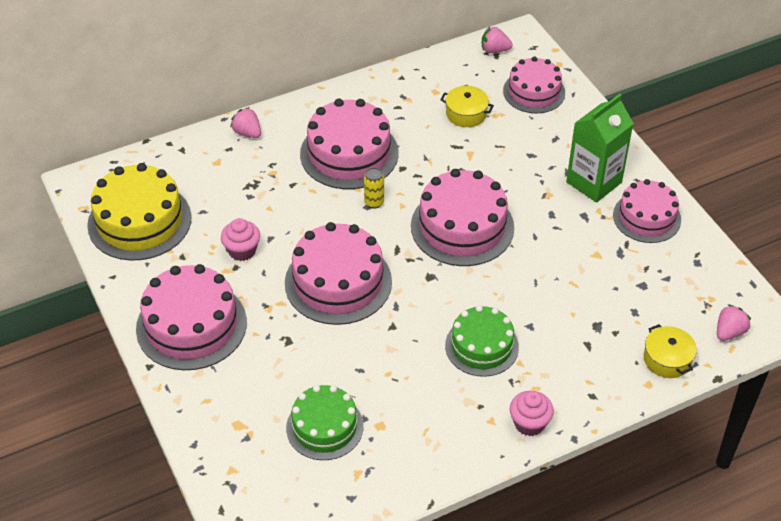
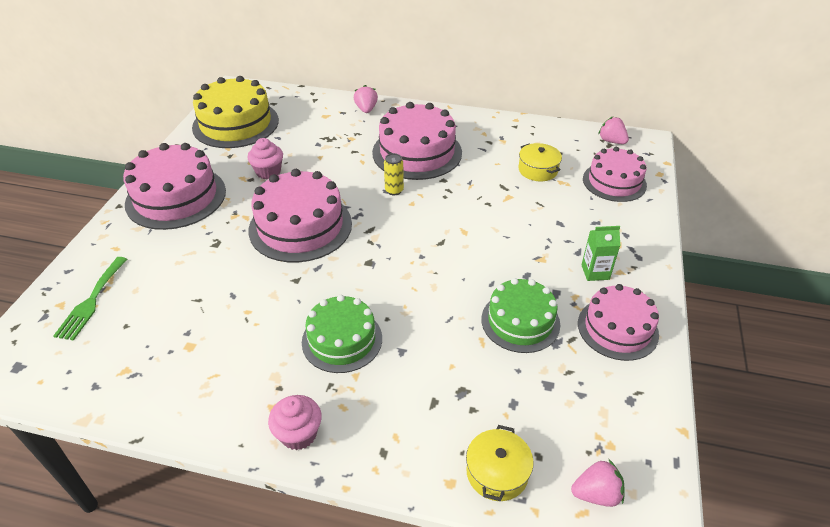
camera: 40 degrees right, 5 degrees down
(254, 450) = (91, 301): none -> green fork
(324, 427) = (154, 319): green cake -> green cake (520, 321)
(462, 226) = (439, 242): pink cake -> none
(594, 182) = (595, 272): green carton -> green carton, size x0.52

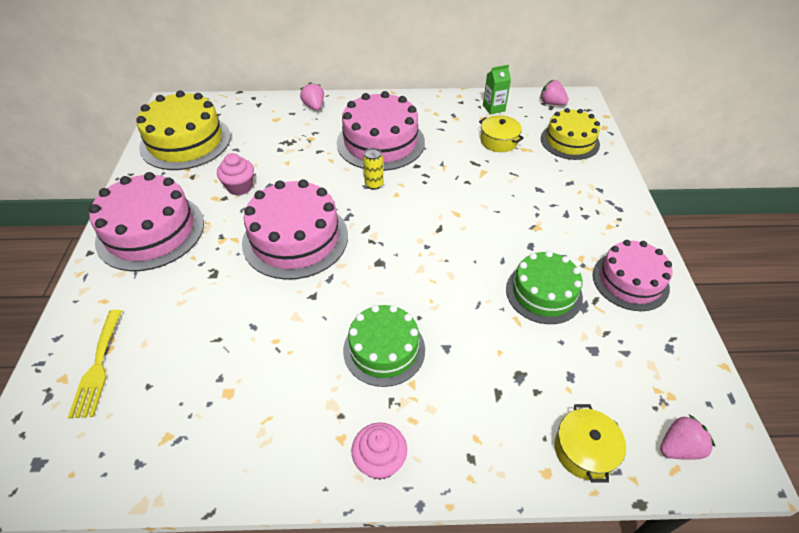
camera: 15 degrees left, 5 degrees up
(91, 301) = (98, 367): green fork -> yellow fork
(595, 272) = (589, 230): green carton -> green carton (494, 108)
(614, 182) = (569, 141): pink cake -> yellow cake

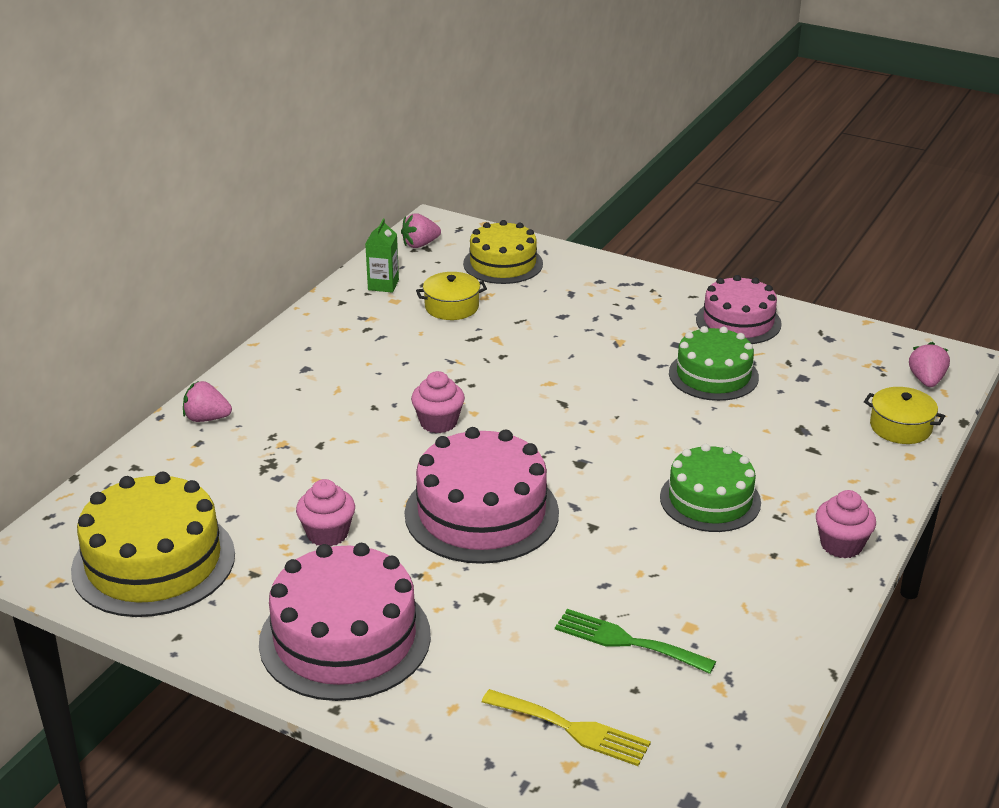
camera: 60 degrees left, 15 degrees down
(197, 362) = (627, 641): none -> green fork
(374, 184) = (438, 422): yellow can -> pink cupcake
(380, 142) = (357, 390): pink cake -> none

